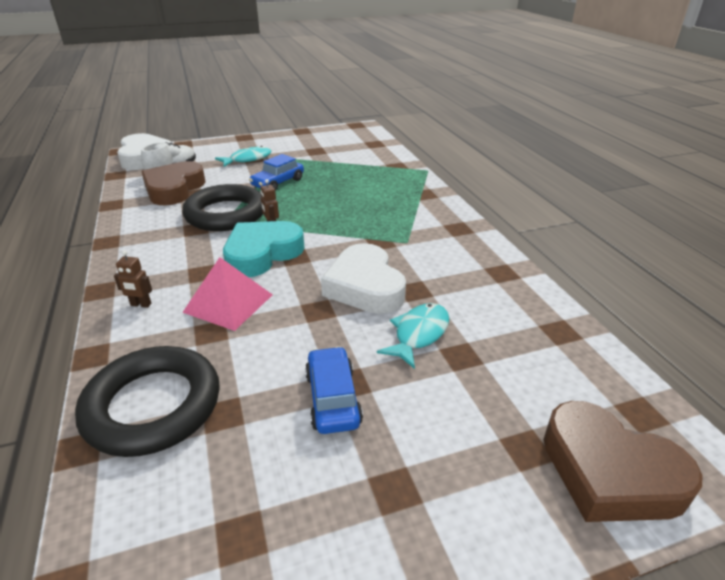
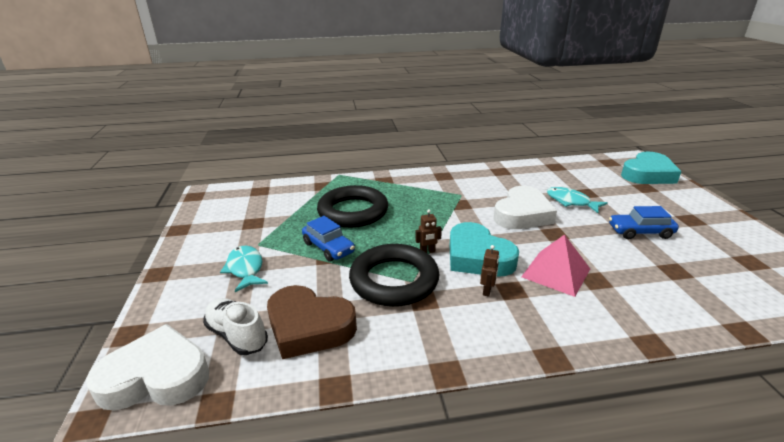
camera: 80 degrees left, 5 degrees down
(141, 305) = (570, 323): brown robot -> brown robot (487, 291)
(153, 406) = (686, 301): black ring -> black ring (353, 211)
(365, 286) = (522, 214): white heart -> white heart turned 45 degrees counterclockwise
(609, 472) = (648, 174): brown heart -> turquoise heart

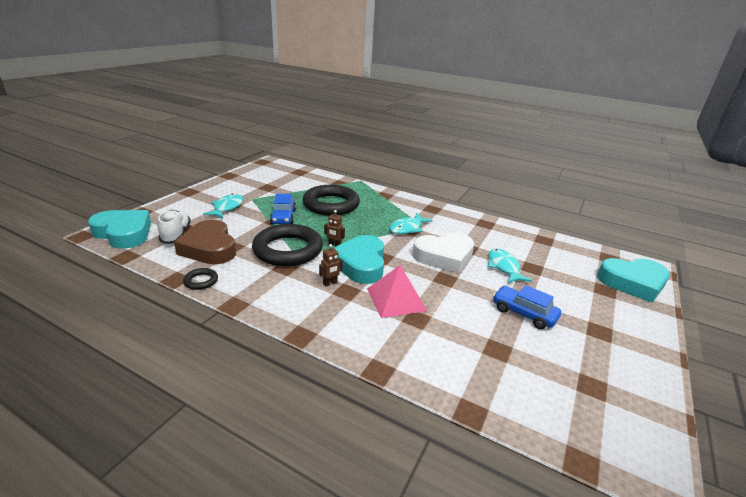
camera: 35 degrees right, 0 degrees up
(156, 377) = (124, 233): white heart -> turquoise heart
(368, 371) = (201, 281): none -> black ring
(455, 203) = (407, 228): none -> turquoise fish

